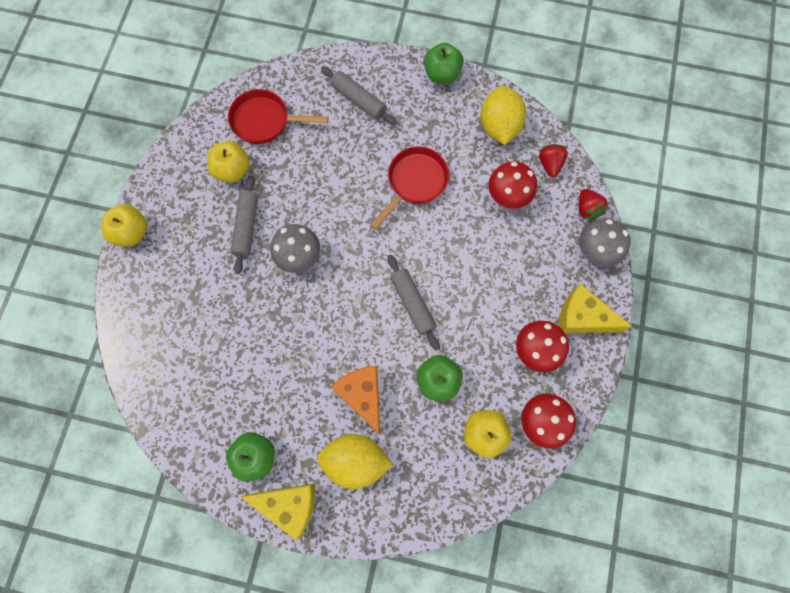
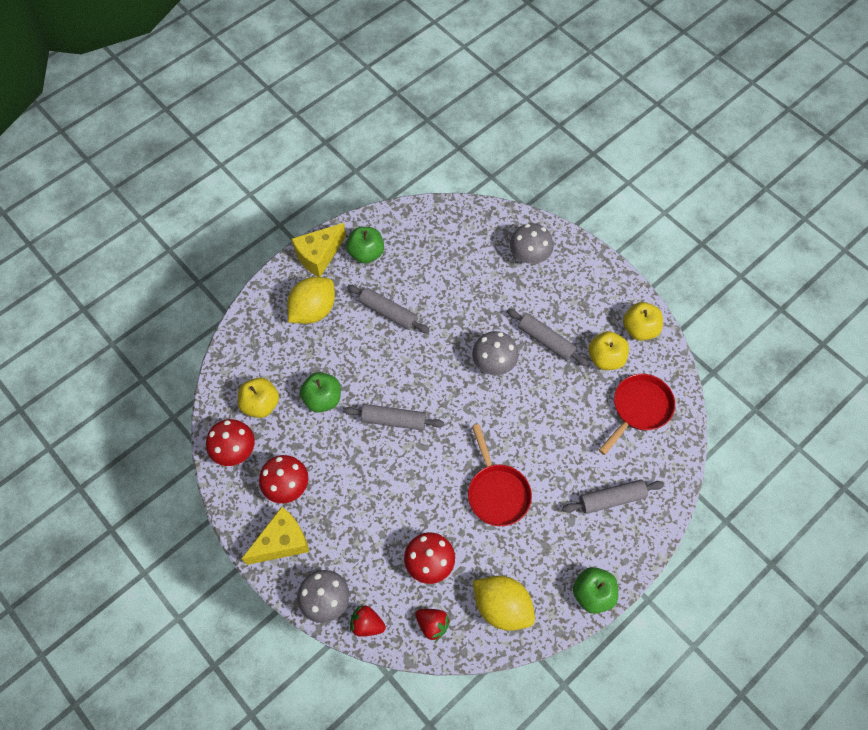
camera: 125 degrees right, 10 degrees down
(132, 232) = (596, 262): yellow apple -> yellow apple (639, 329)
(160, 295) = (529, 256): none -> grey mushroom
(309, 385) = (388, 312): none -> grey rolling pin
(362, 396) = (353, 342): orange cheese -> none

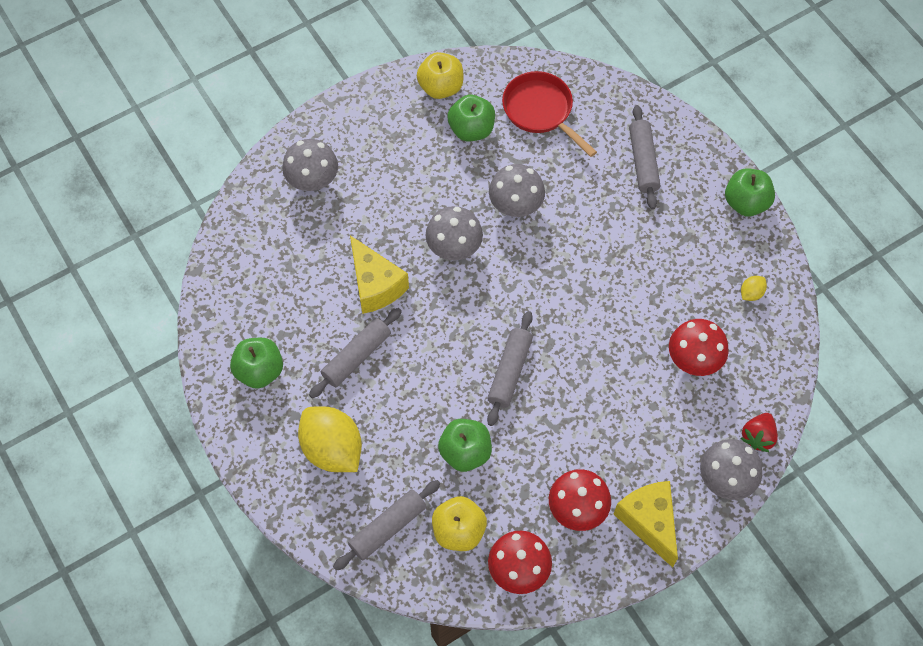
camera: 80 degrees left, 0 degrees up
(319, 256) = (248, 432): yellow cheese -> yellow cheese (375, 285)
(432, 624) = (764, 367): red strawberry -> none
(497, 492) = (619, 274): red pan -> none
(502, 606) = (751, 293): yellow lemon -> yellow lemon, size x0.42
(543, 402) = (515, 205): none -> grey mushroom
(546, 340) = (435, 186): grey rolling pin -> grey rolling pin (388, 528)
(605, 358) = (471, 129): yellow apple -> green apple

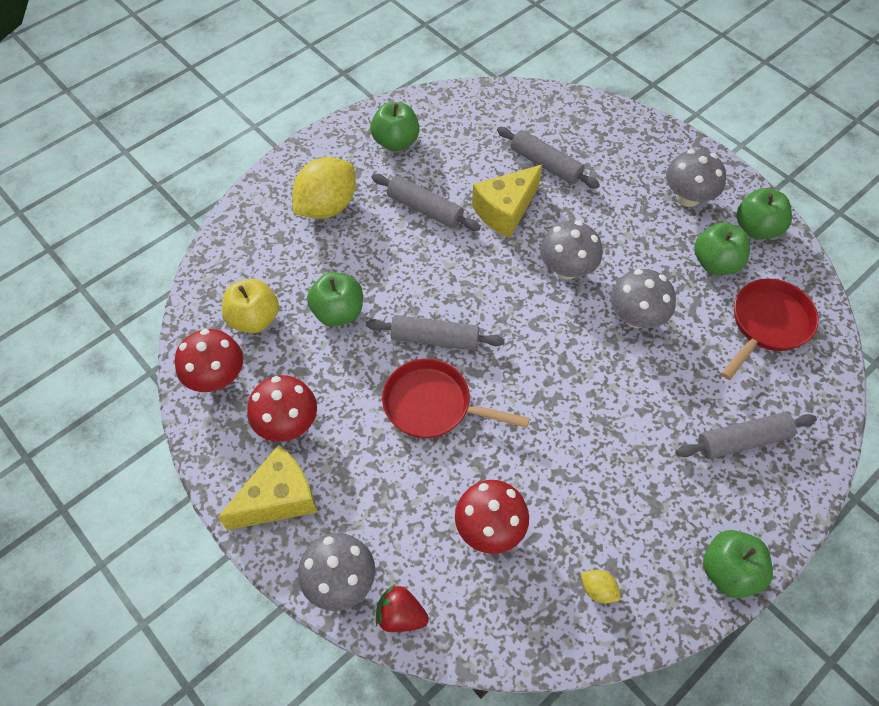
camera: 80 degrees right, 5 degrees down
(313, 180) = (605, 144): grey mushroom -> grey mushroom (688, 197)
(388, 528) = (253, 261): grey rolling pin -> grey rolling pin (546, 164)
(441, 87) = (756, 228): yellow apple -> green apple
(577, 383) = (433, 405): none -> red pan

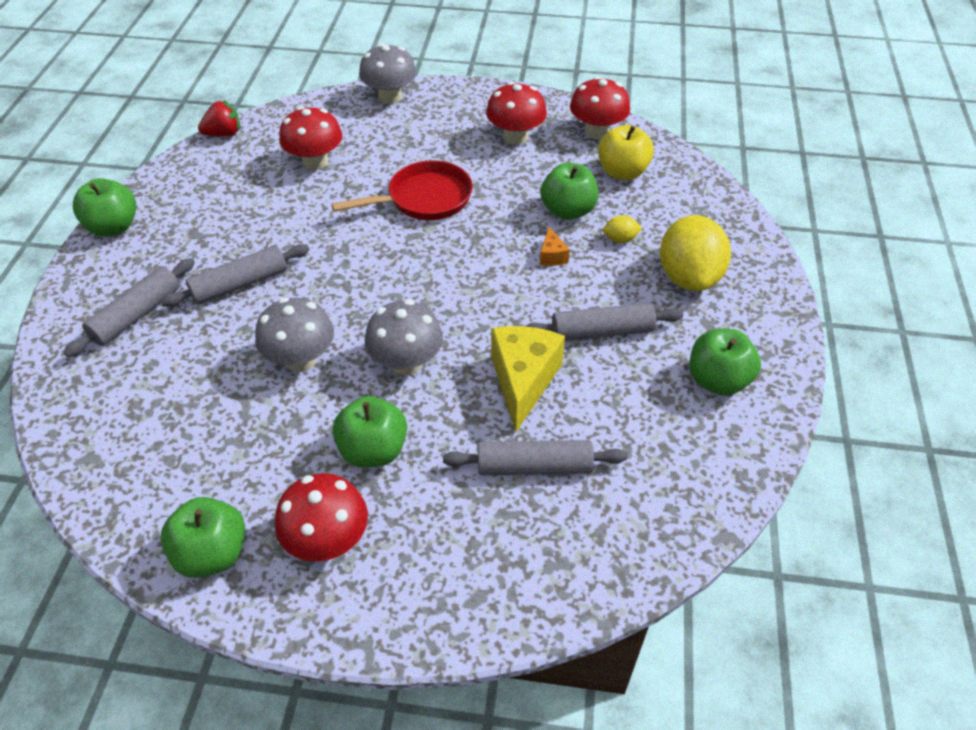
camera: 140 degrees right, 10 degrees down
(279, 499) = (472, 106): yellow cheese -> none
(394, 282) = (552, 256): none -> orange cheese
(400, 615) = (337, 103): red strawberry -> red strawberry (224, 134)
(435, 339) = (470, 238): grey rolling pin -> grey rolling pin (240, 284)
(598, 590) = (212, 172): yellow lemon -> yellow lemon (620, 239)
(688, 197) = (327, 540): grey mushroom -> red mushroom
(715, 263) = (245, 471): green apple -> green apple (373, 450)
(767, 325) = (151, 435): red pan -> none

